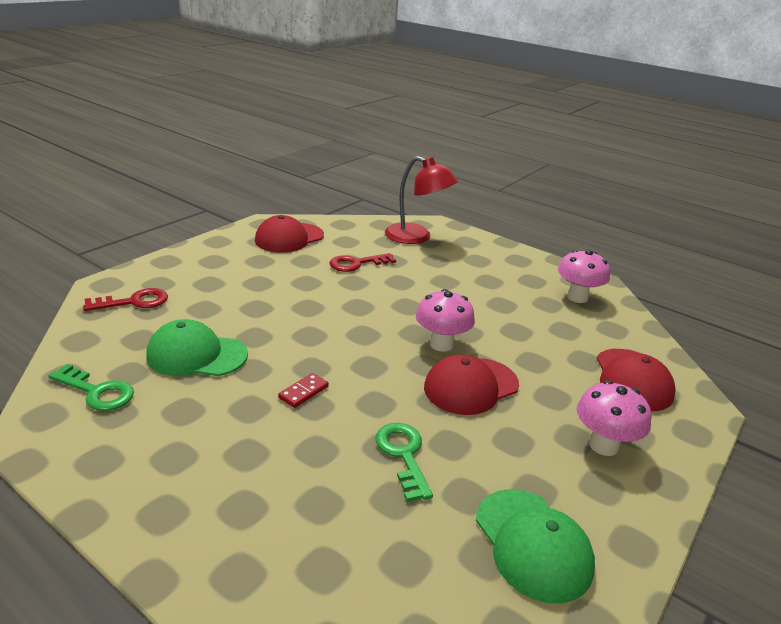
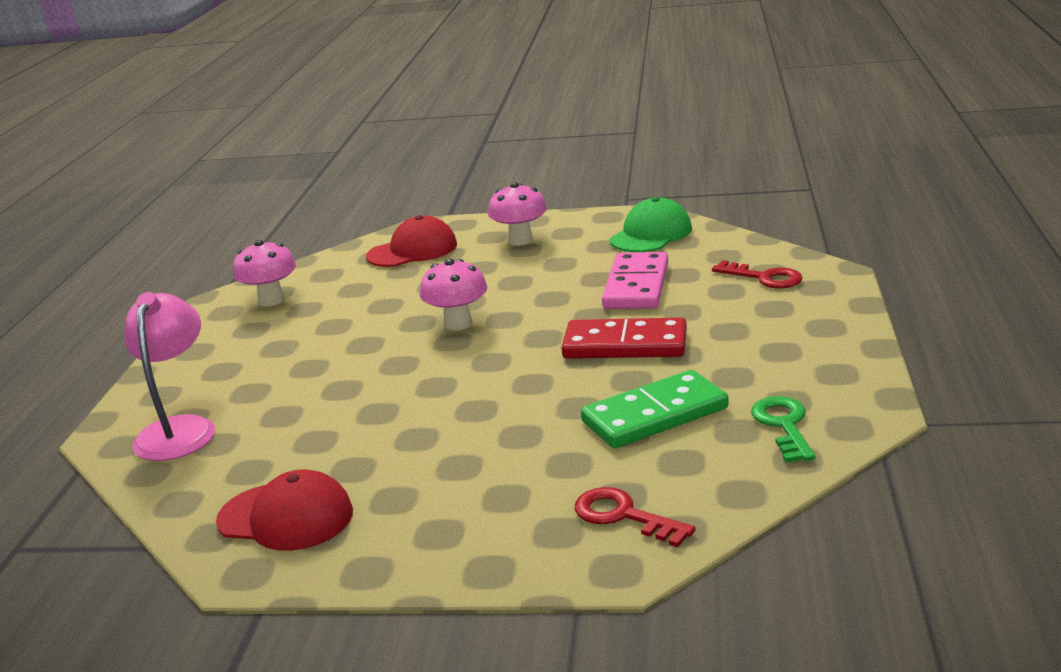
camera: 115 degrees left, 5 degrees down
(196, 355) = (655, 415): green cap -> green domino
(303, 392) = (625, 344): red domino -> red domino, size x2.29
(357, 264) = (321, 431): red key -> red key (764, 278)
(403, 455) = (636, 286): green key -> pink domino
(416, 237) = (179, 429): red lamp -> pink lamp
(471, 386) = (511, 293): red cap -> none

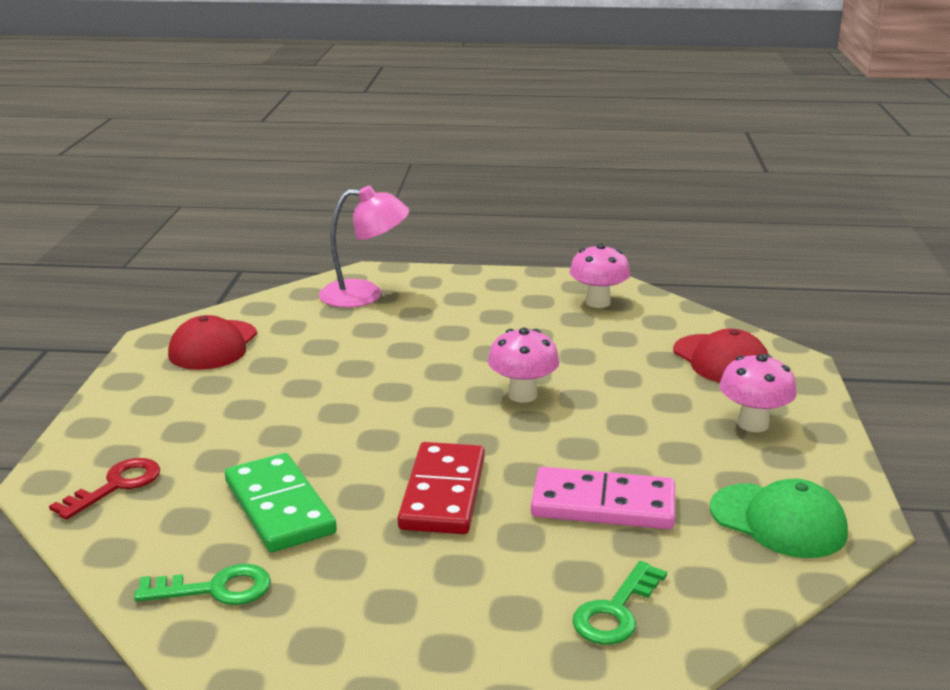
camera: 85 degrees right, 0 degrees up
(764, 278) = (616, 611): red key -> green key

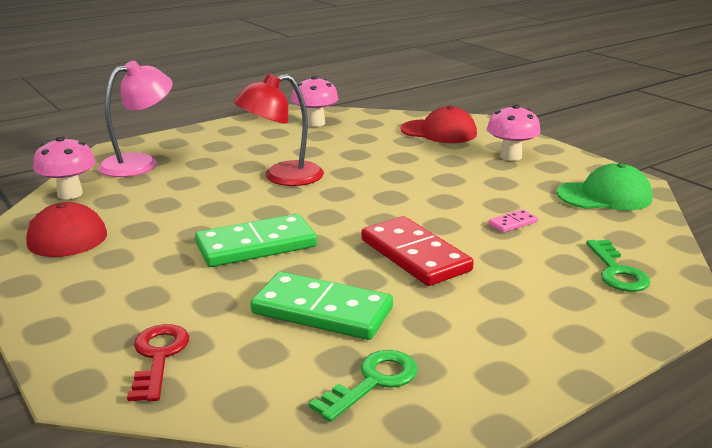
camera: 40 degrees left, 0 degrees up
(327, 420) = (256, 245): none -> green domino
(461, 356) = (282, 177): none -> red lamp
(522, 395) = (362, 185): pink mushroom -> pink mushroom (70, 194)
(603, 504) = (512, 223): pink domino -> pink domino, size x0.44

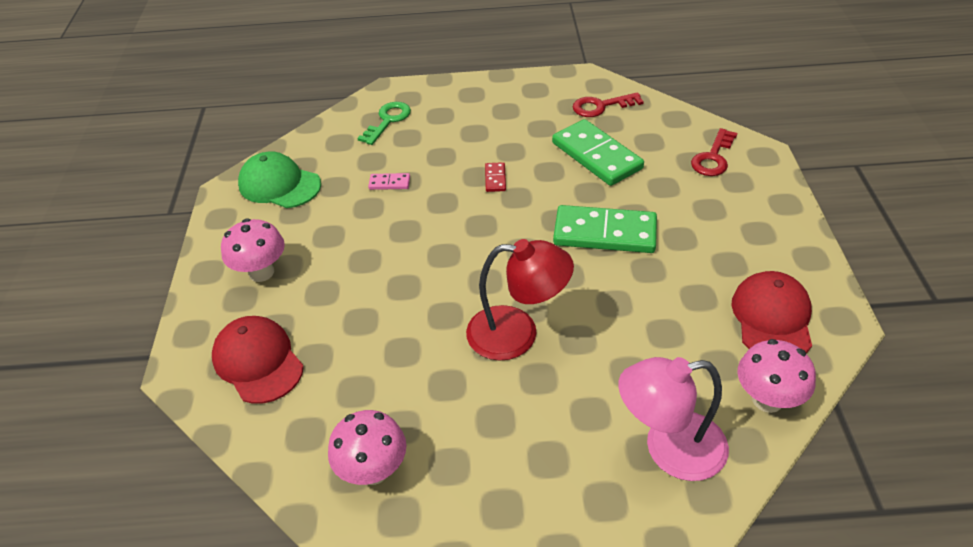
camera: 145 degrees left, 20 degrees up
(373, 382) = (601, 106): green key -> red key
(415, 255) = (495, 179): red domino -> red domino, size x0.44

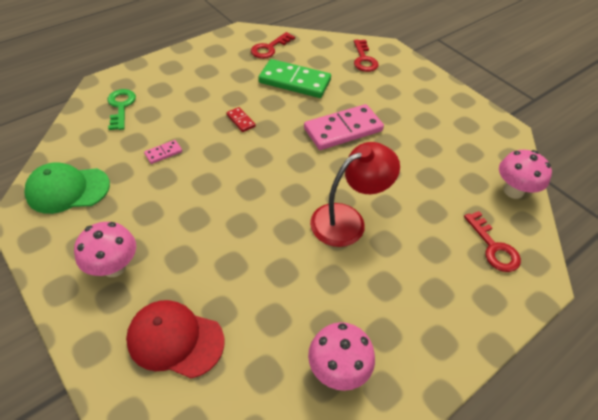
camera: 40 degrees left, 5 degrees up
(605, 233) = (343, 130): green domino -> pink domino
(669, 449) = (493, 247): pink lamp -> red key
(772, 318) = (475, 142): red cap -> none

